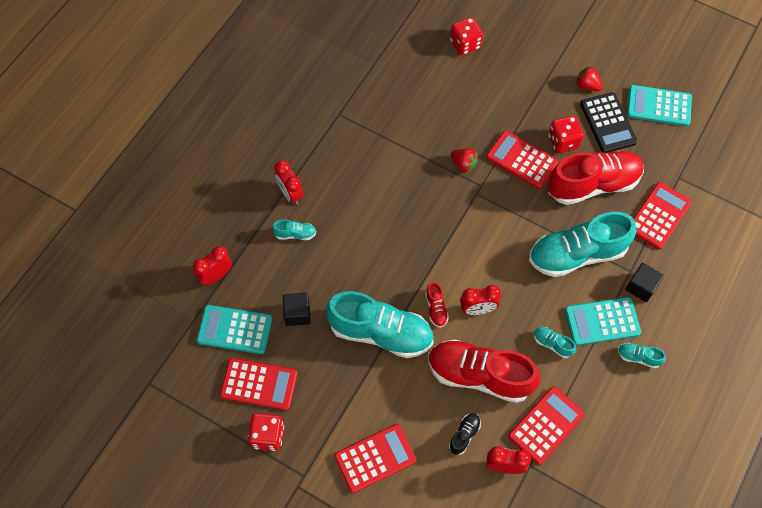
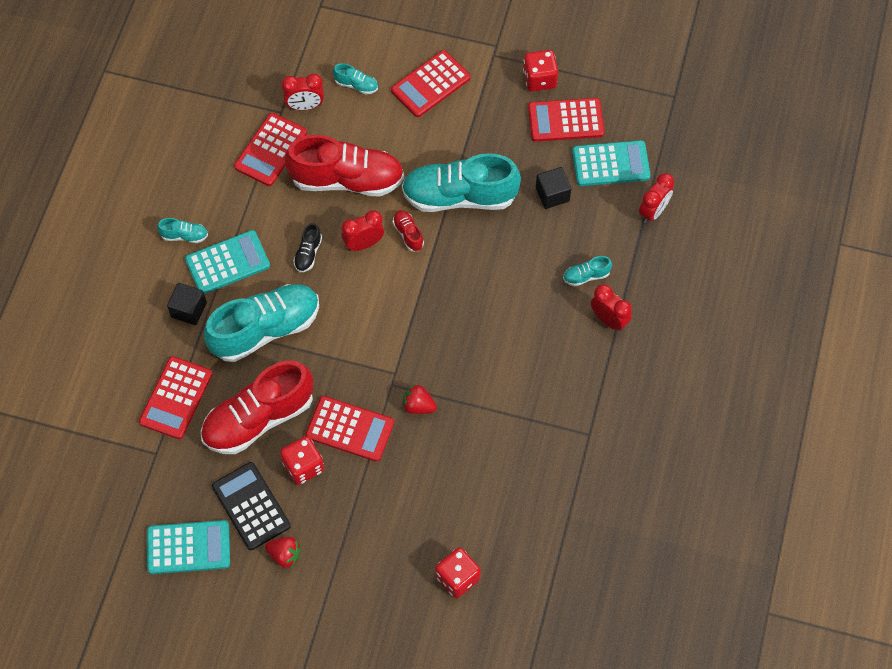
camera: 165 degrees right, 0 degrees up
(464, 435) = (349, 123): black shoe -> black shoe (308, 253)
(552, 344) = (277, 227): turquoise shoe -> turquoise shoe (356, 85)

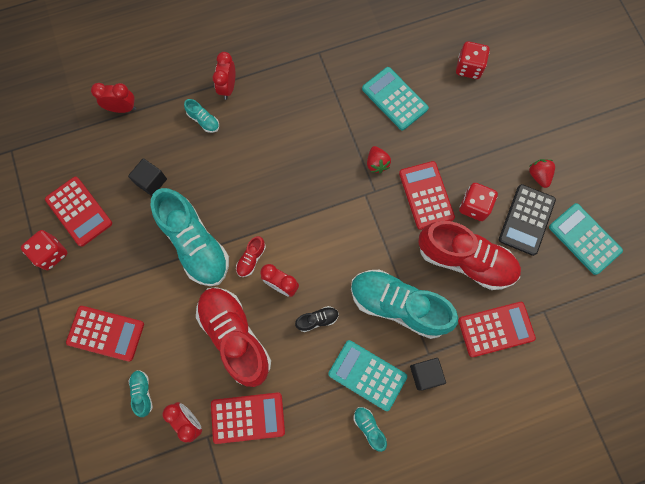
camera: 125 degrees left, 10 degrees up
(611, 164) = (99, 158): turquoise calculator -> turquoise calculator (394, 99)

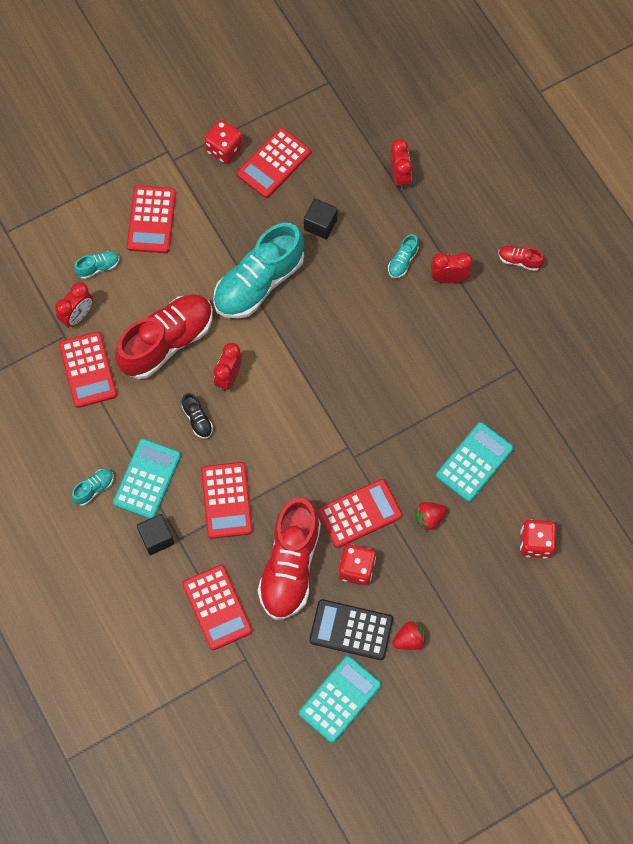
camera: 80 degrees right, 5 degrees down
(251, 259) = (252, 341): red shoe -> red shoe (519, 260)
(377, 163) = (388, 454): red strawberry -> red strawberry (429, 518)
(398, 305) = (226, 500): turquoise shoe -> red calculator

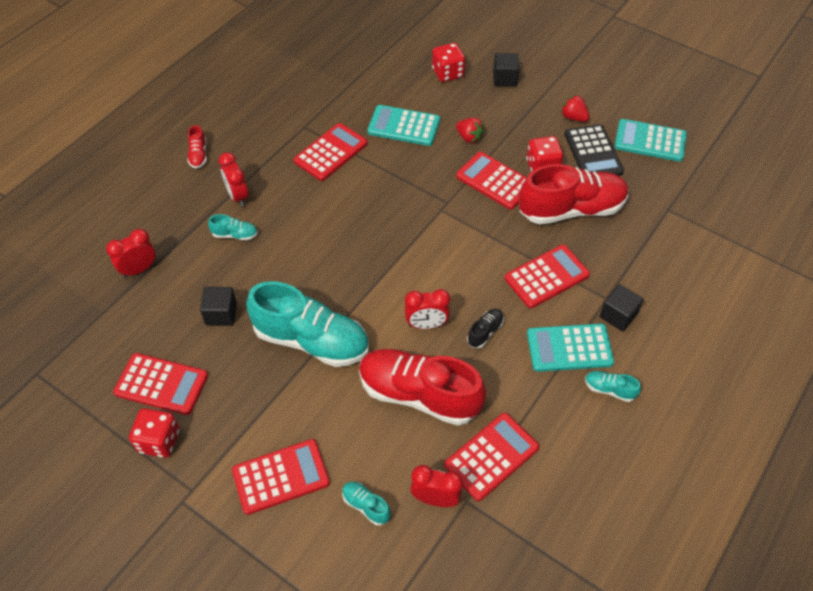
camera: 115 degrees left, 15 degrees down
(217, 607) = (643, 245): red calculator -> red calculator (331, 152)
(500, 599) = (504, 79): none -> black cube

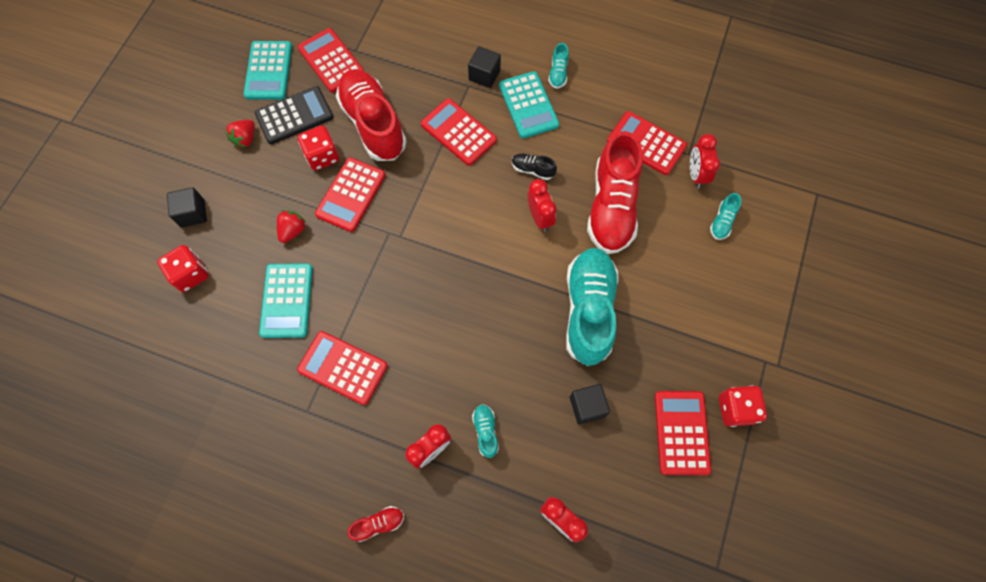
camera: 105 degrees left, 15 degrees up
(281, 477) = (725, 293): red calculator -> red calculator (331, 61)

